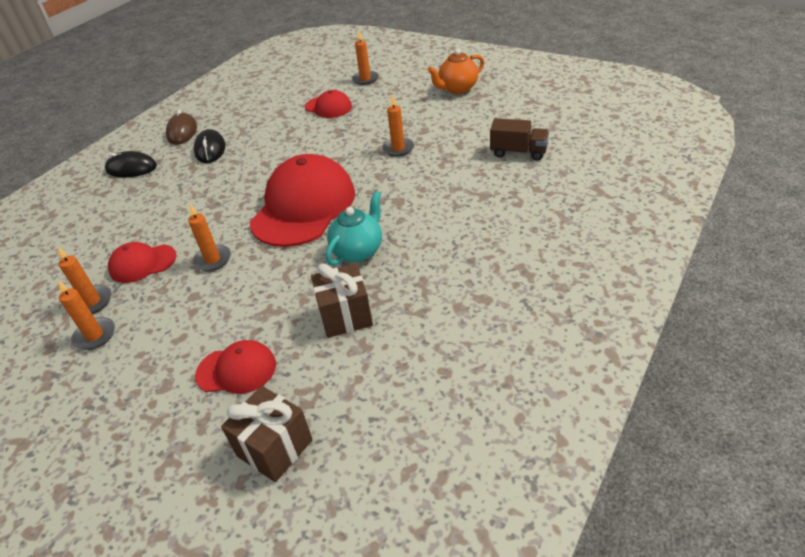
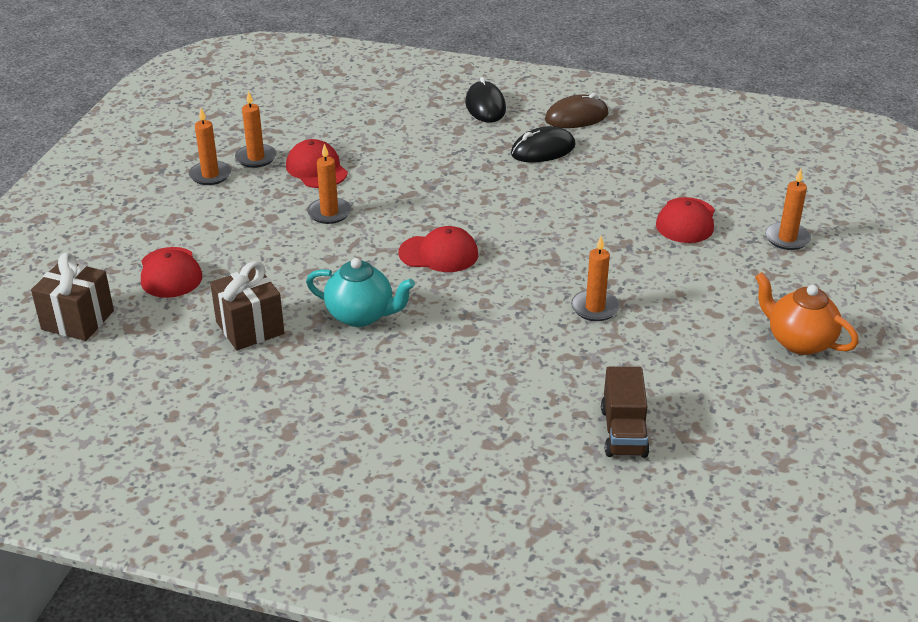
camera: 70 degrees right, 5 degrees down
(303, 207) = (439, 254): red cap -> red cap, size x0.50

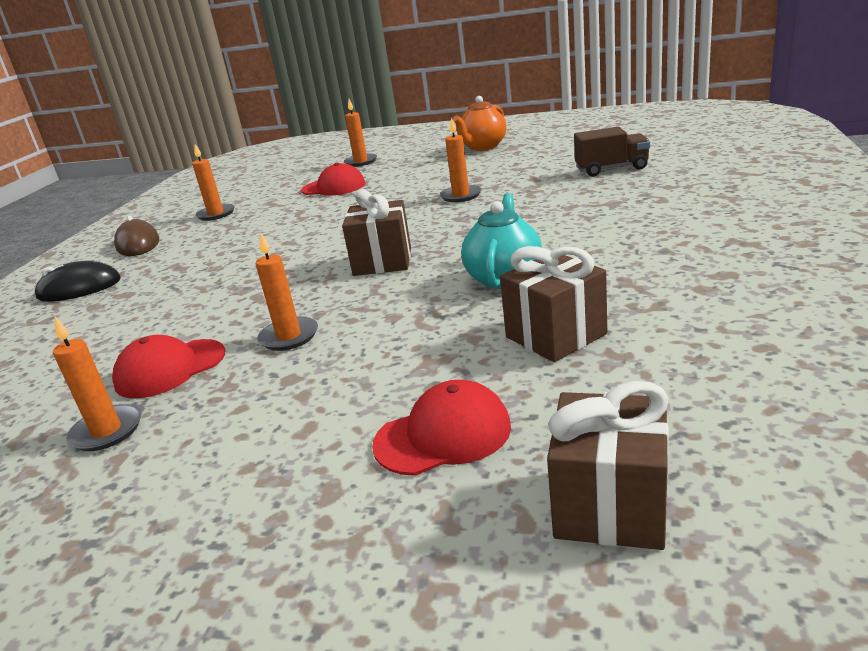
camera: 90 degrees left, 10 degrees down
(210, 175) = (140, 469): orange candle -> orange candle (216, 214)
(439, 254) = (382, 262): red cap -> brown gift
(543, 150) = (195, 248): black mouse -> none

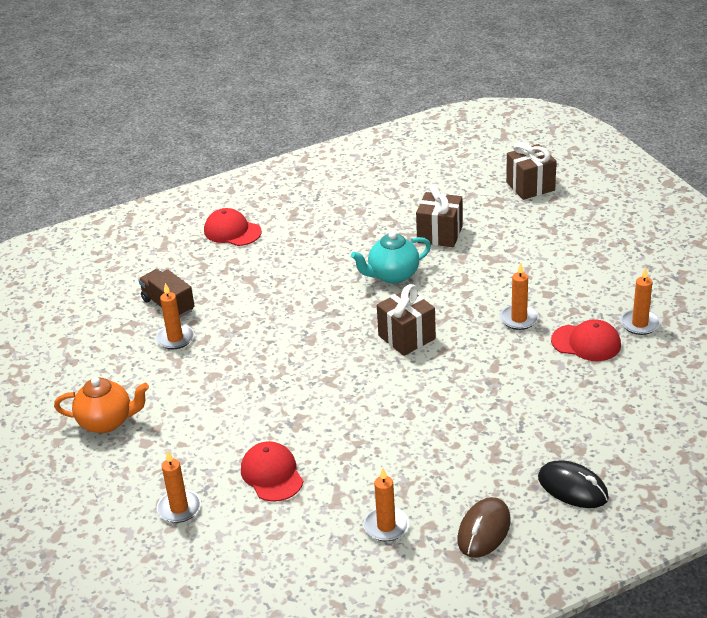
camera: 130 degrees left, 10 degrees up
(443, 435) = (535, 231): red cap -> red cap (232, 231)
(461, 196) = (262, 364): orange candle -> orange candle (175, 338)

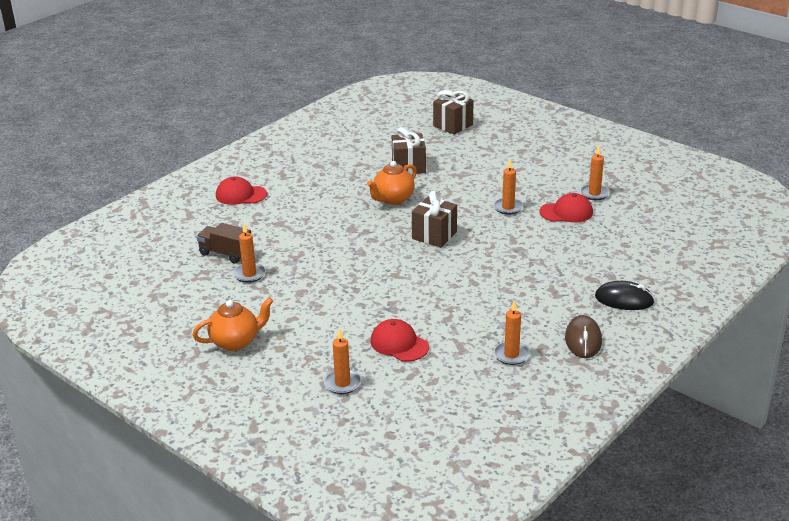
camera: 25 degrees left, 5 degrees down
(392, 275) = (393, 199): turquoise teapot -> orange teapot

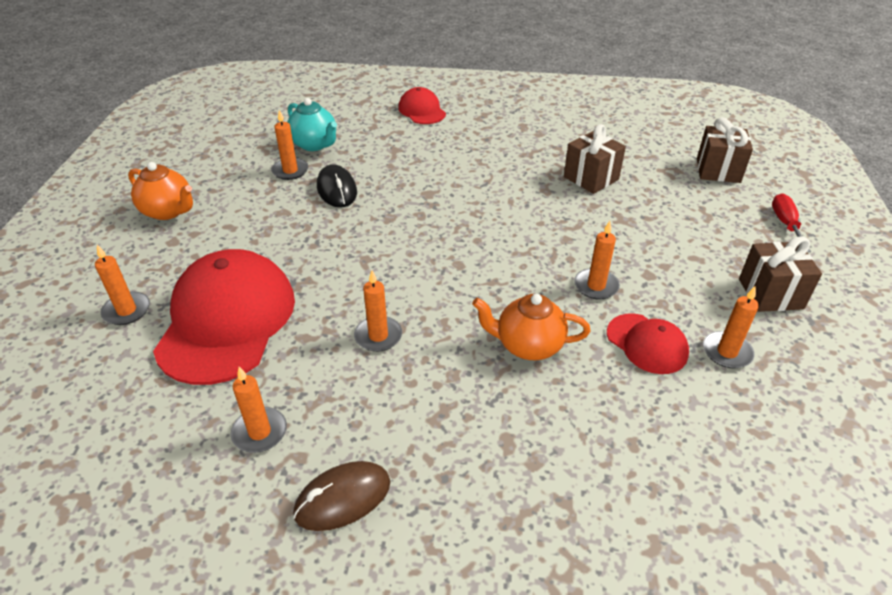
camera: 55 degrees right, 10 degrees up
(226, 254) = (315, 144): brown truck -> turquoise teapot
(393, 199) = (514, 195): orange teapot -> orange teapot (528, 345)
(399, 344) = (227, 321): red cap -> red cap, size x2.01
(434, 235) = (472, 254): brown gift -> brown gift (770, 294)
(473, 292) = (378, 336): none -> orange candle
(522, 131) = (785, 224): none -> red screwdriver
(624, 300) = (484, 506): black mouse -> black mouse (337, 190)

